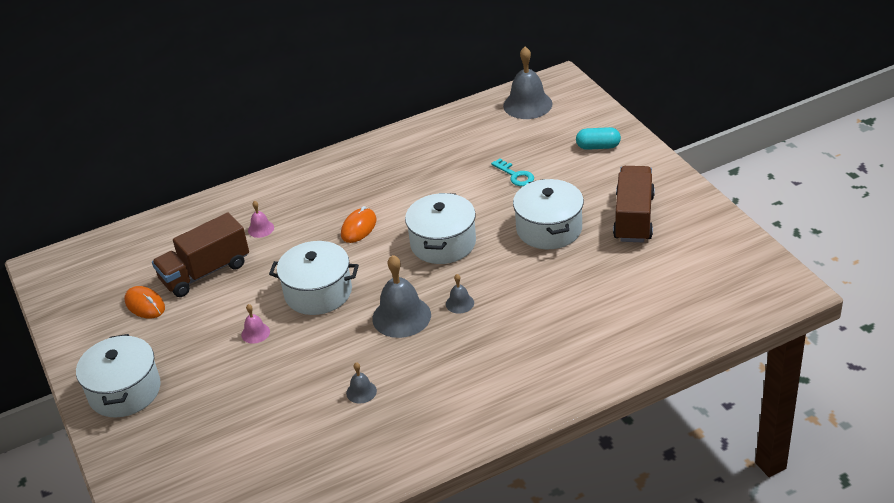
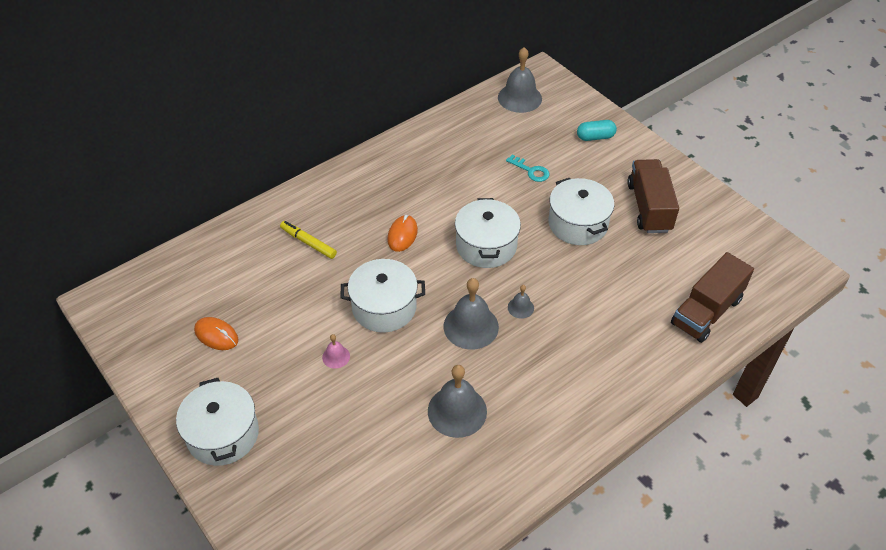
camera: 15 degrees left, 10 degrees up
(205, 272) = (267, 294): brown truck -> brown truck (706, 311)
(261, 229) = (308, 243): pink bell -> yellow marker
(361, 392) = (457, 411): grey bell -> grey bell, size x2.05

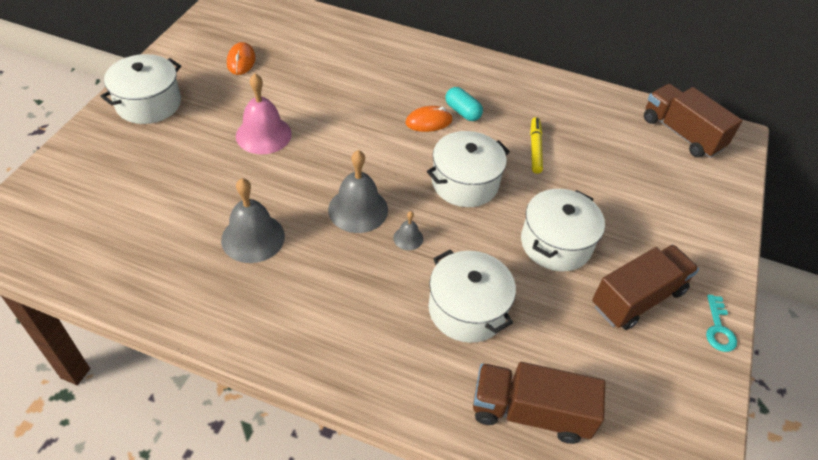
camera: 55 degrees right, 0 degrees up
(308, 243) = (372, 70): yellow marker -> yellow marker (535, 148)
(336, 356) = (263, 134): pink bell -> pink bell, size x2.05
(384, 307) = (337, 143): white pot -> white pot (467, 309)
(519, 98) = (681, 133): grey bell -> brown truck
(531, 171) = (592, 179): turquoise key -> turquoise key (718, 328)
(595, 137) = (692, 213): turquoise capsule -> turquoise capsule (462, 112)

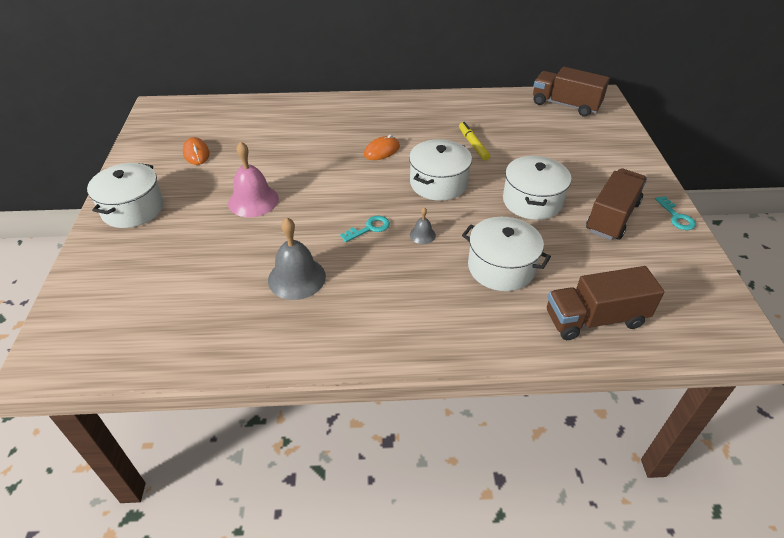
camera: 20 degrees left, 5 degrees down
(358, 209) = (369, 228): grey bell -> turquoise key
(462, 112) = (403, 136): turquoise capsule -> none

